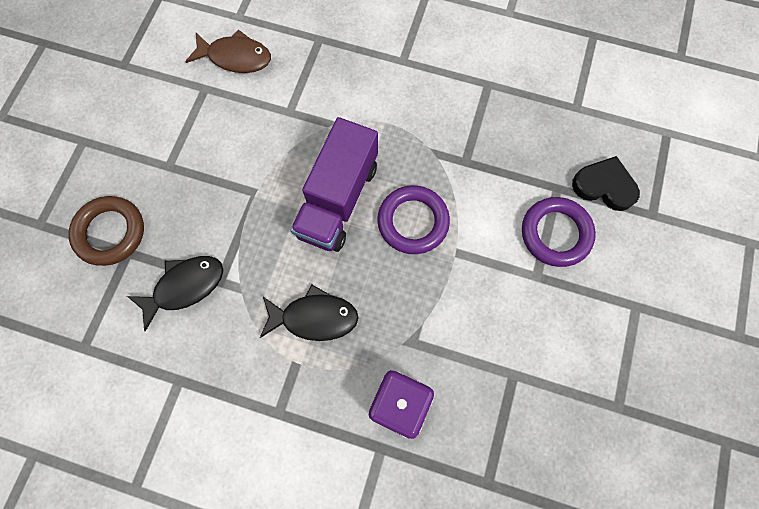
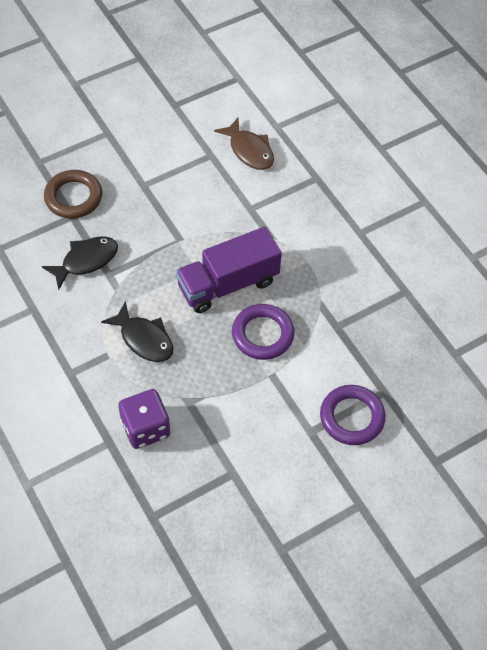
camera: 40 degrees right, 15 degrees down
(185, 287) = (86, 261): black fish -> black fish turned 45 degrees counterclockwise
(604, 186) = (420, 417): black heart -> none

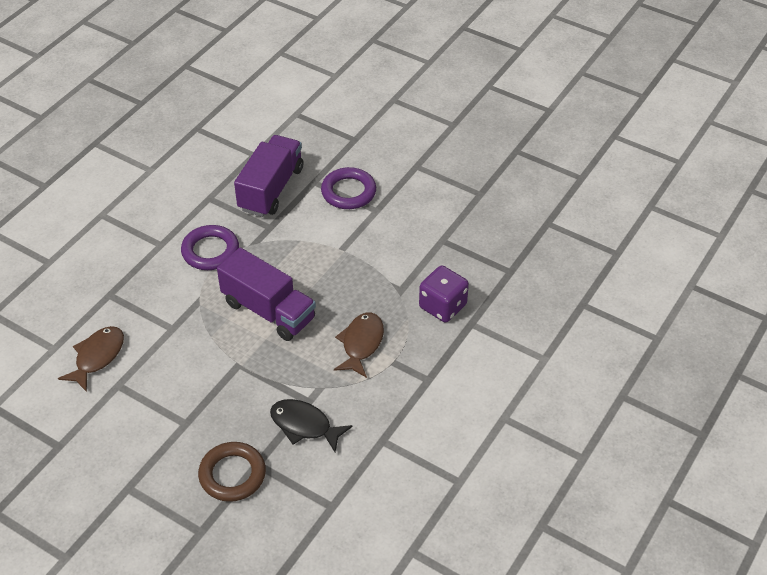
camera: 115 degrees left, 10 degrees down
(144, 339) = (361, 344): black fish -> brown fish
(262, 334) = (307, 269): purple ring -> purple ring (210, 251)
(392, 348) = (271, 189): none -> purple truck

